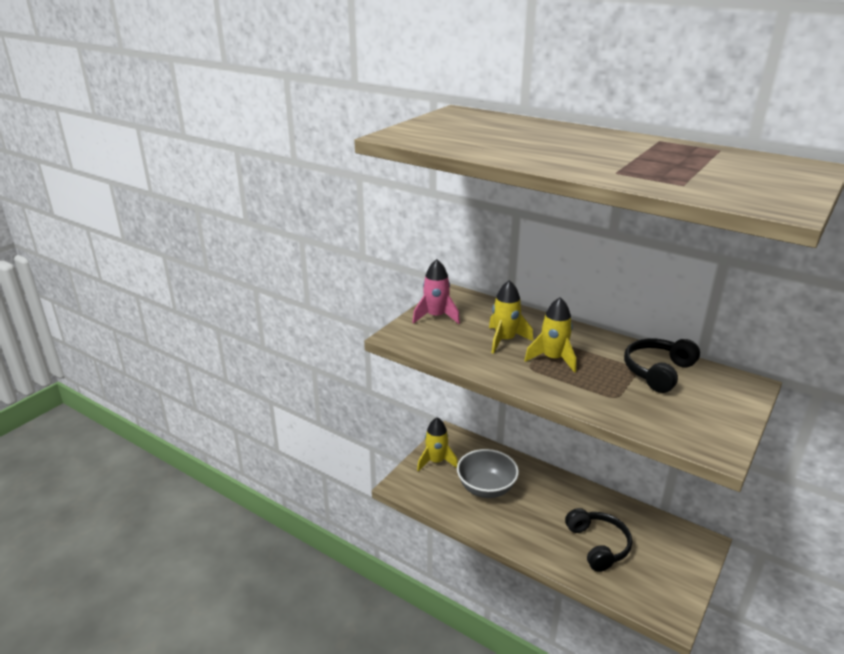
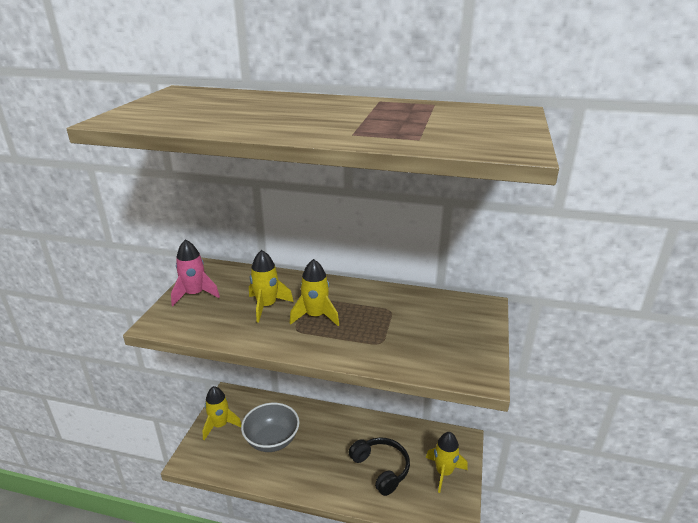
camera: 20 degrees left, 0 degrees up
(658, 372) = (409, 309): black headphones -> none
(670, 568) = (444, 472): none -> yellow rocket

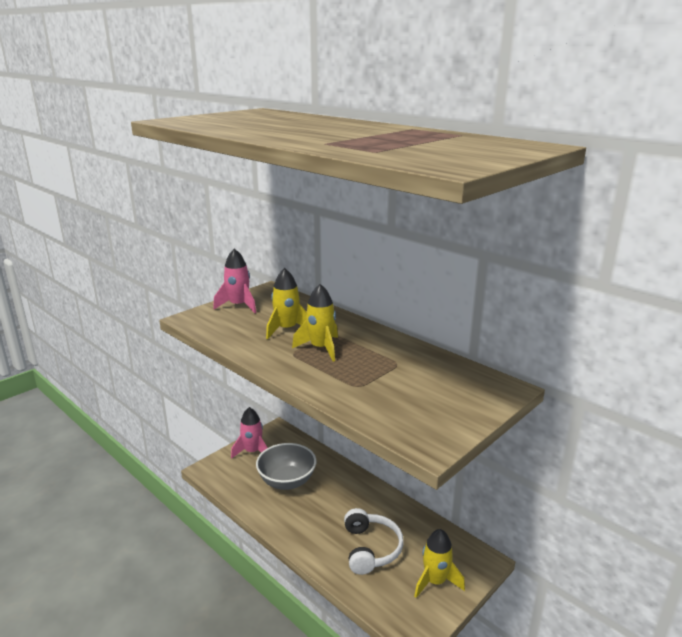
camera: 30 degrees right, 5 degrees down
(220, 425) = (252, 451): yellow rocket -> pink rocket
(381, 469) = (371, 548): black headphones -> white headphones

